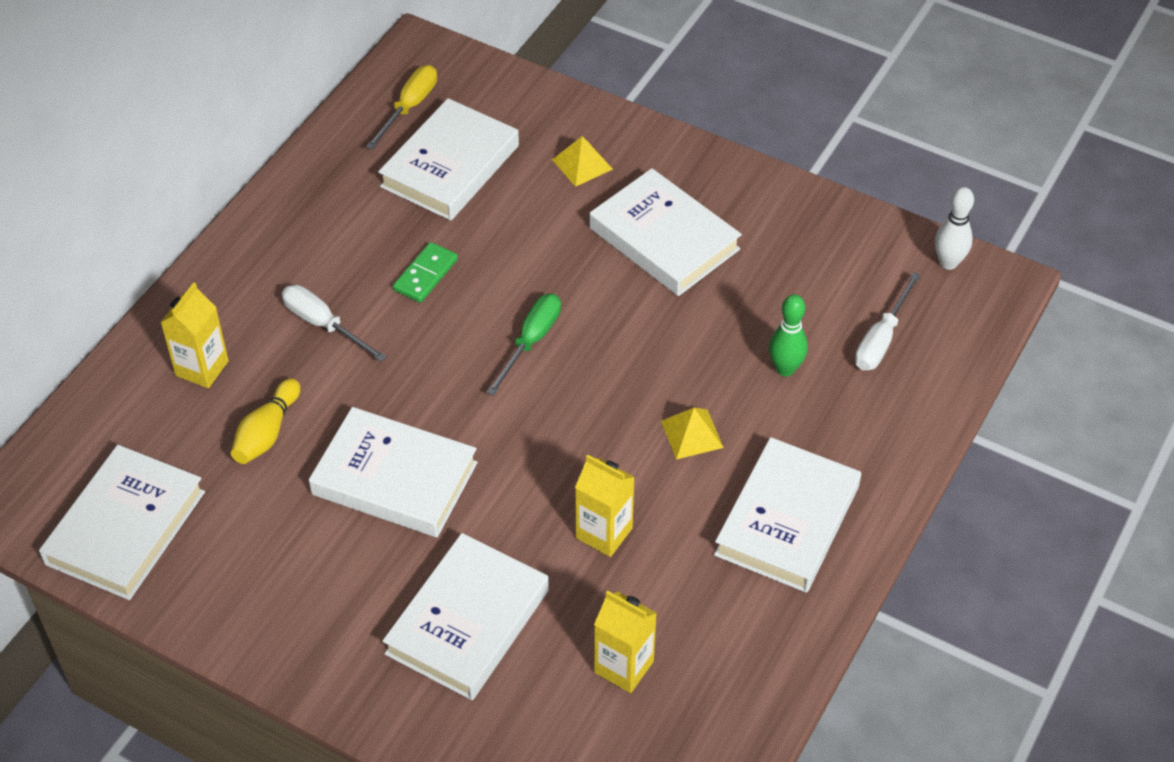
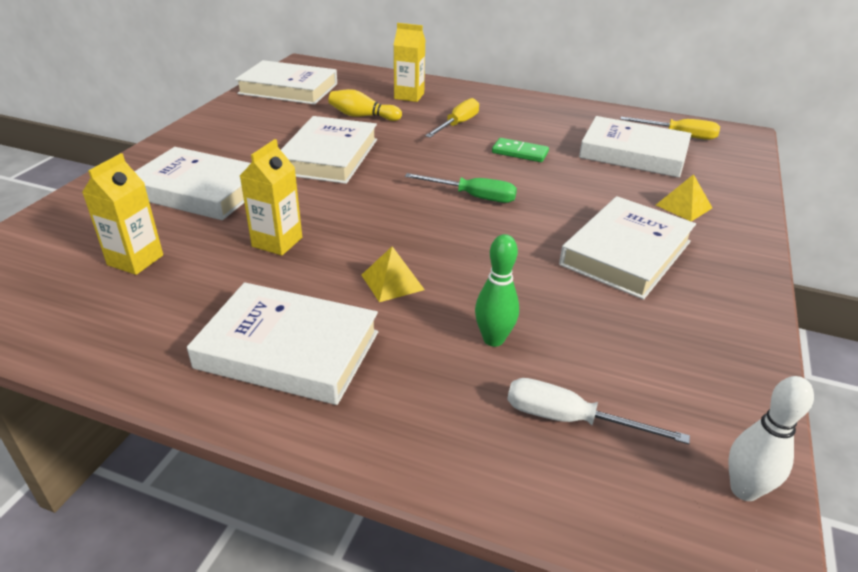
camera: 80 degrees right, 15 degrees down
(323, 324) = (457, 124): white screwdriver -> yellow screwdriver

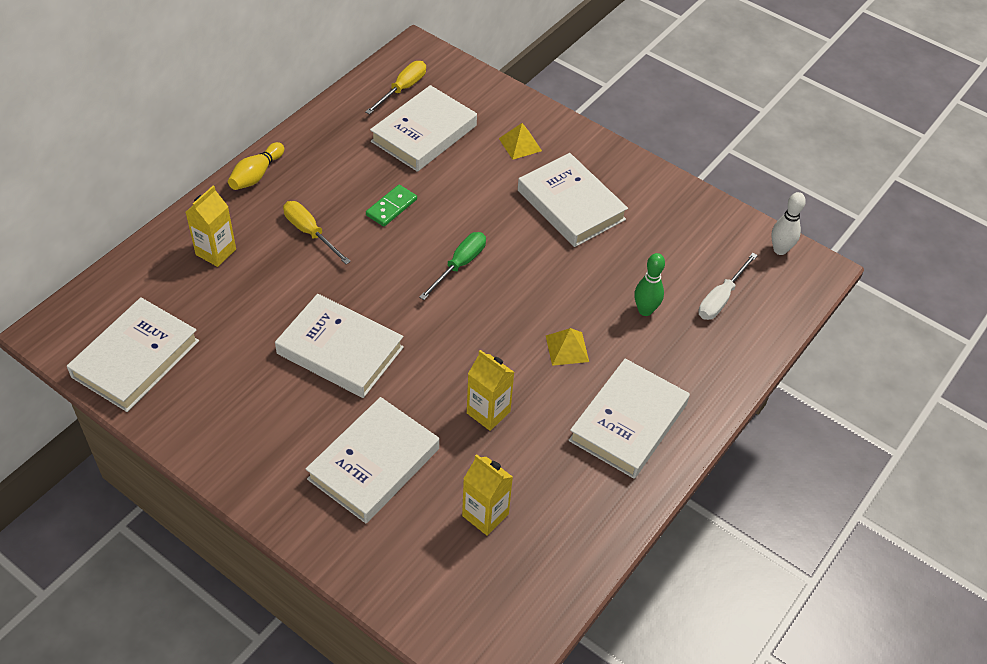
camera: 75 degrees left, 15 degrees up
(362, 116) = (253, 304): yellow bowling pin -> yellow bowling pin (256, 175)

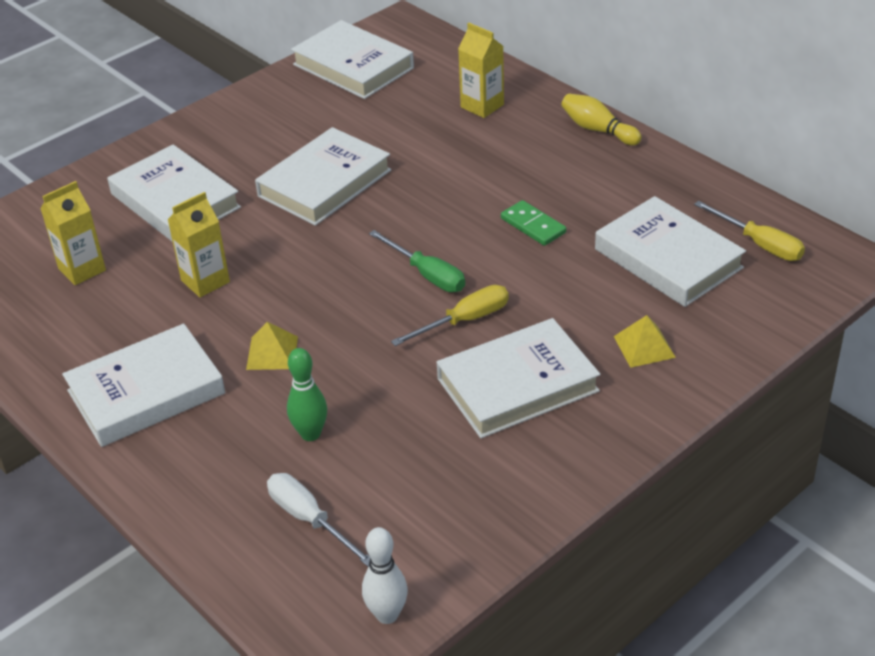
camera: 105 degrees right, 10 degrees down
(310, 233) = (500, 166): yellow screwdriver -> yellow screwdriver (464, 321)
(628, 422) = (146, 392): white book -> white book turned 75 degrees counterclockwise

